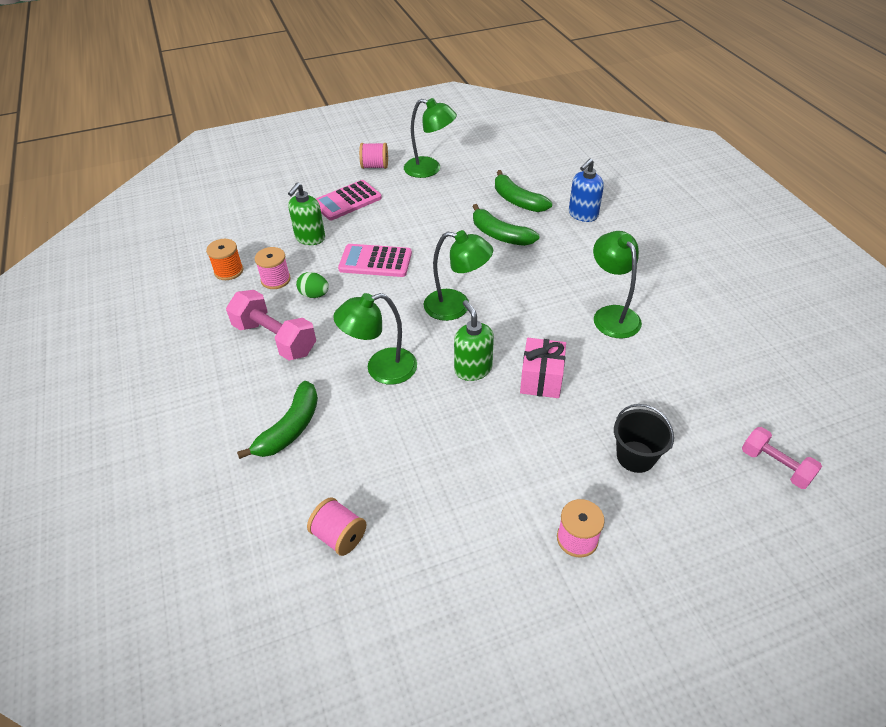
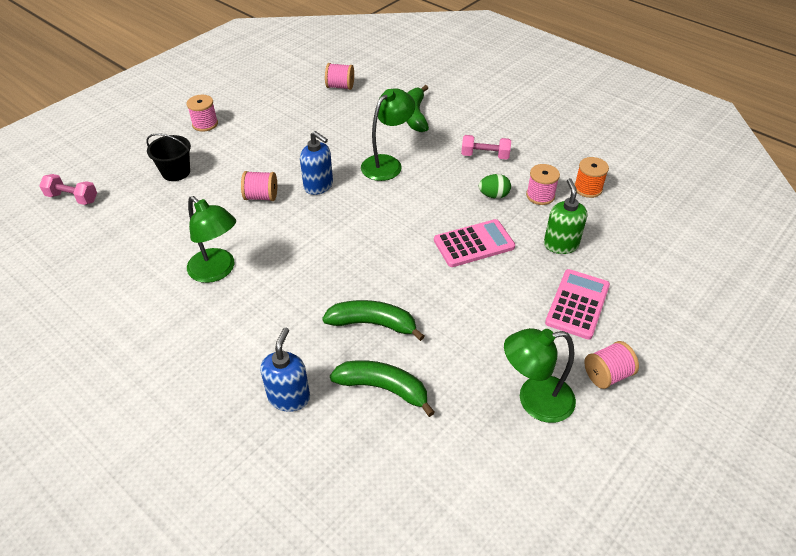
camera: 150 degrees right, 0 degrees up
(275, 339) = (485, 156): pink dumbbell -> pink dumbbell, size x0.63
(456, 307) = (364, 228): green lamp -> none
(473, 369) = (318, 186): green soap dispenser -> blue soap dispenser
(541, 379) = (261, 197): pink gift -> pink spool

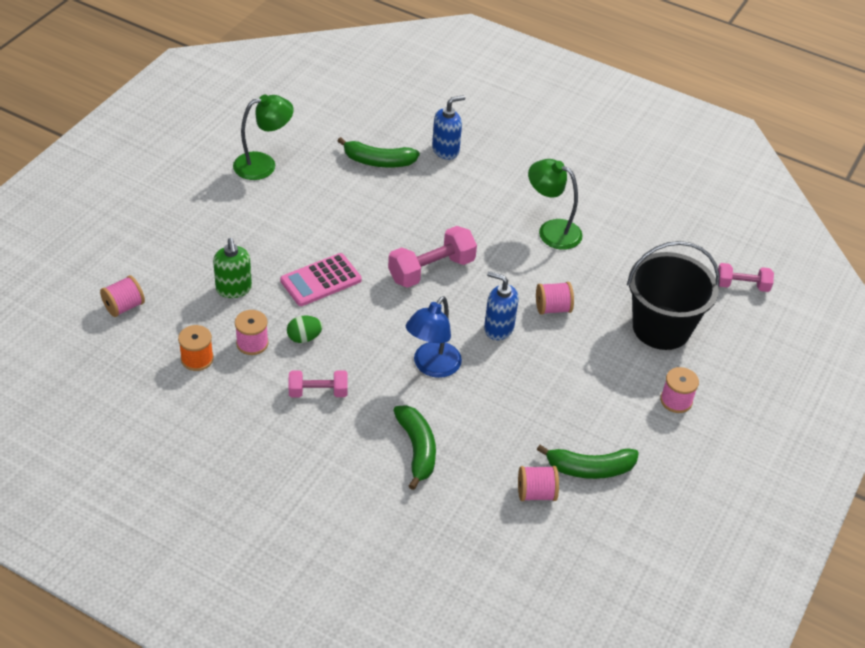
camera: 165 degrees right, 0 degrees up
(176, 172) = (661, 328): black bucket -> black bucket, size x1.88
(289, 397) = (445, 150): blue soap dispenser -> blue soap dispenser turned 120 degrees counterclockwise
(361, 243) = (431, 270): none -> pink dumbbell
(373, 324) = (399, 202): green banana -> green banana (590, 468)
(387, 163) = (432, 367): green lamp -> blue lamp
(577, 304) = (223, 235): pink calculator -> none
(607, 375) = (205, 185): pink spool -> pink spool (124, 306)

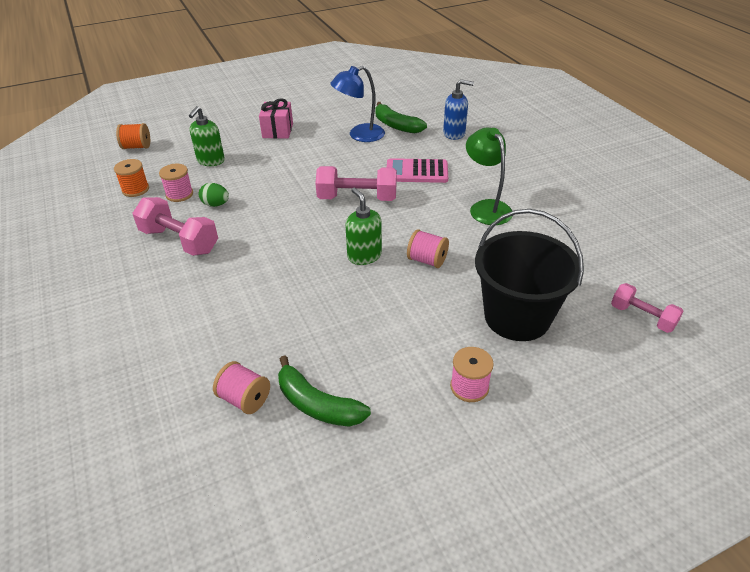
camera: 40 degrees right, 5 degrees down
(124, 306) = (137, 147): pink spool -> orange spool
(260, 218) = (278, 131): none -> pink gift
(263, 164) = (317, 105): green lamp -> none
(318, 392) = (179, 241): pink dumbbell -> pink dumbbell, size x1.60
(321, 280) = (271, 176): pink calculator -> pink calculator (417, 172)
(417, 449) = (195, 312): green banana -> none
(432, 367) = (279, 260): blue lamp -> blue lamp (359, 135)
(498, 328) = (364, 256): blue soap dispenser -> green soap dispenser

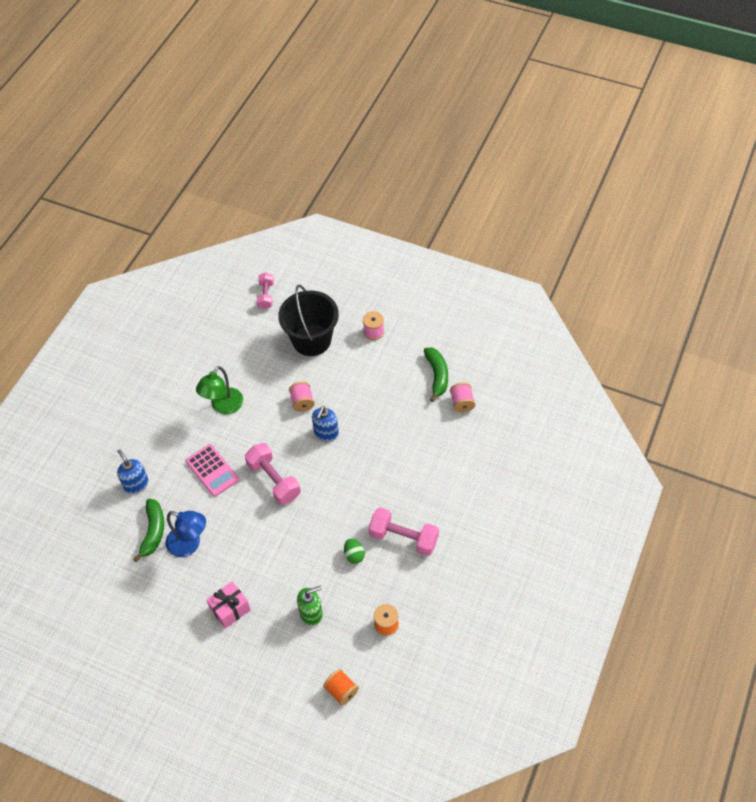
camera: 130 degrees left, 15 degrees up
(179, 194) = (365, 589): pink spool -> none
(179, 241) = (403, 538): pink dumbbell -> pink dumbbell turned 60 degrees counterclockwise
(364, 256) = (326, 433): green soap dispenser -> blue soap dispenser

